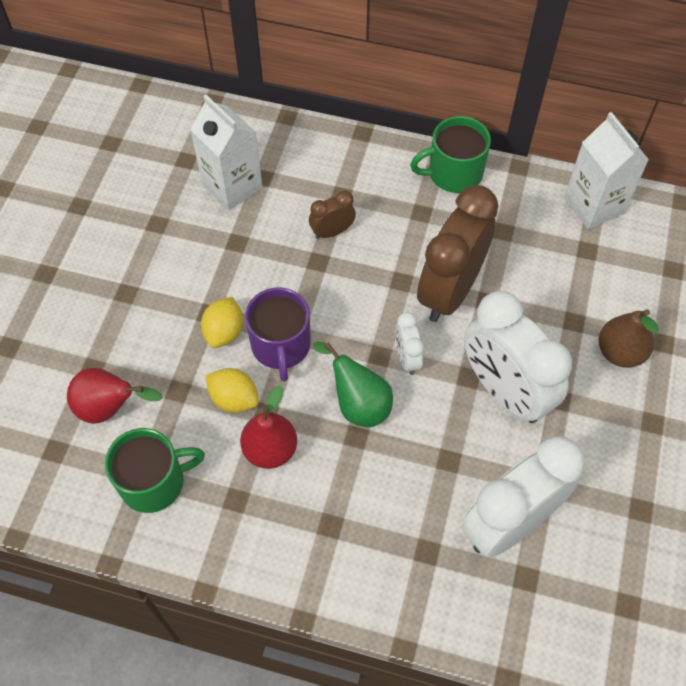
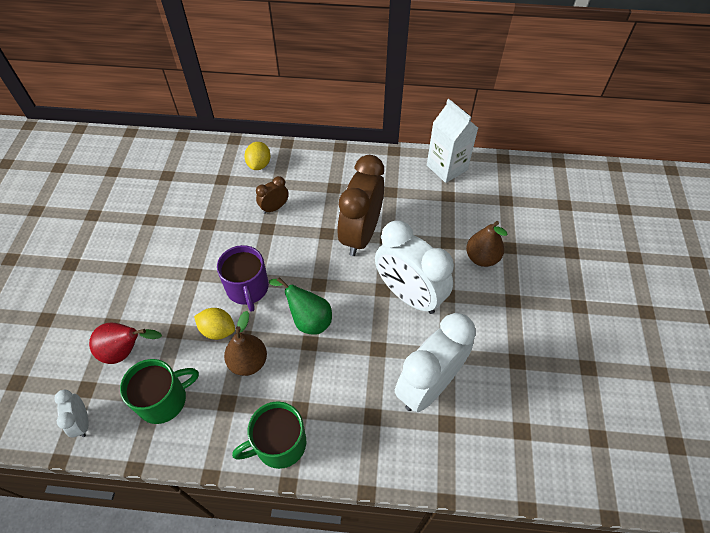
camera: 10 degrees left, 5 degrees down
(224, 332) = (206, 285): yellow lemon -> yellow lemon (259, 164)
(232, 186) = (201, 188): white carton -> none
(270, 449) = (248, 362): red pear -> brown pear
(407, 358) = (338, 283): white clock -> white clock (82, 422)
(453, 173) = (351, 160): green mug -> green mug (279, 444)

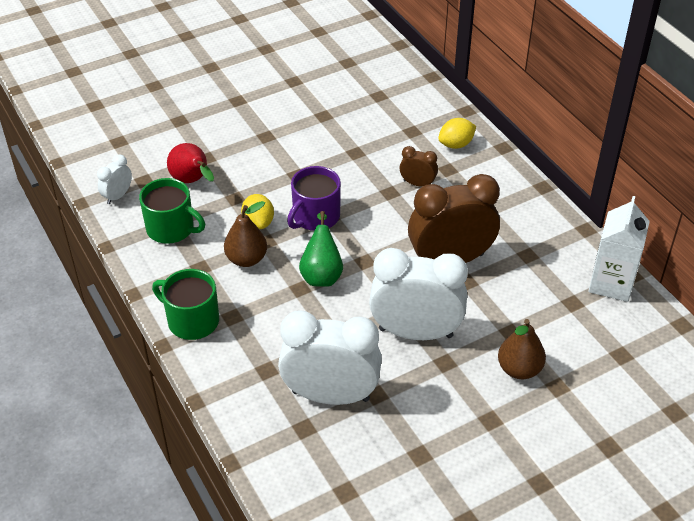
camera: 55 degrees right, 10 degrees down
(409, 295) = (415, 332): white clock -> white clock turned 90 degrees clockwise

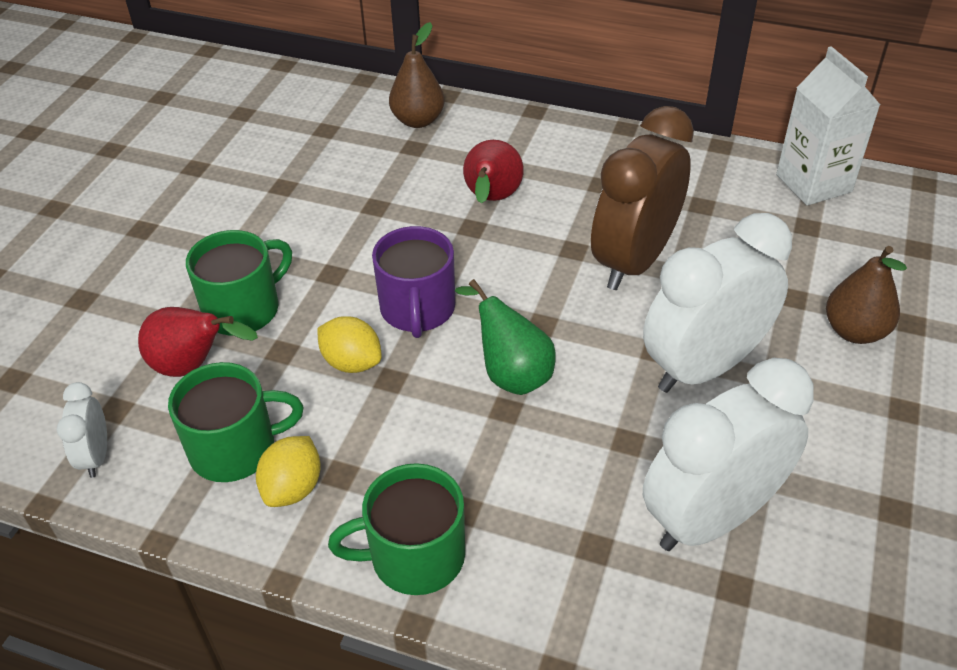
camera: 40 degrees left, 0 degrees up
(240, 168) = (243, 309): none -> green mug
(246, 259) = (392, 419): brown pear -> brown pear (418, 120)
(417, 184) = (491, 200): brown clock -> red pear
(456, 144) = (480, 135): yellow lemon -> yellow lemon (293, 488)

